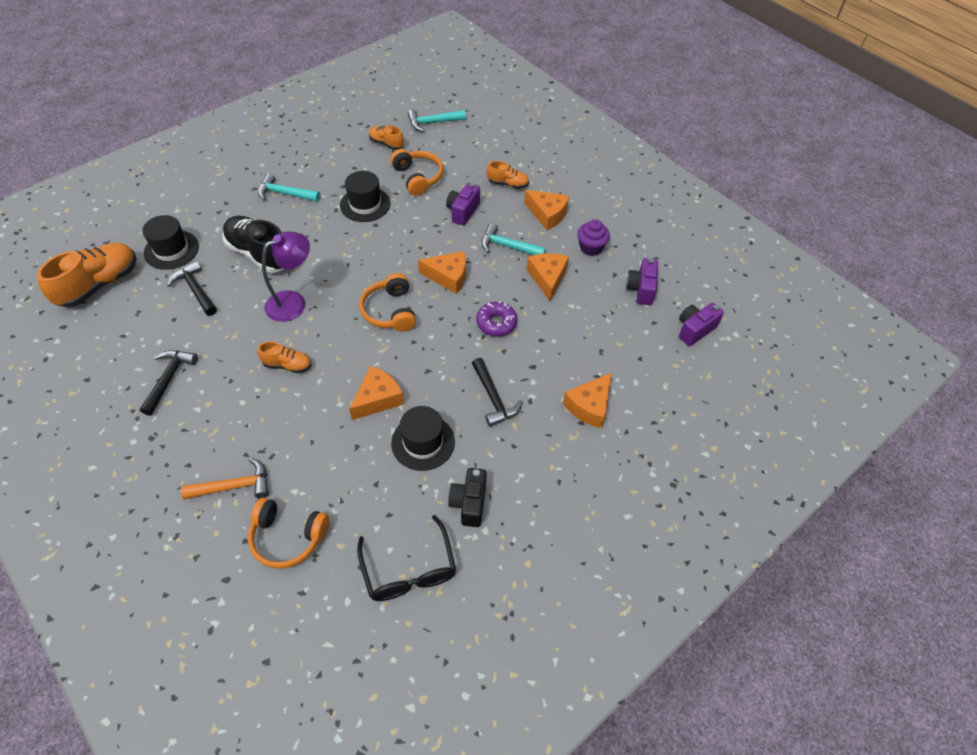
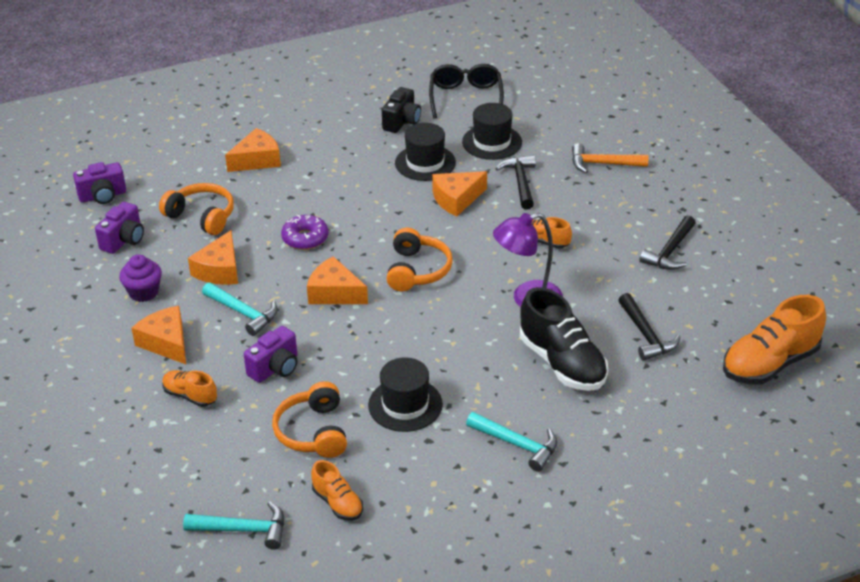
camera: 160 degrees left, 15 degrees down
(171, 250) = (681, 391): black hat -> black hat (492, 142)
(288, 537) = (559, 128): orange headphones -> orange headphones (202, 216)
(493, 398) = (344, 180): black hammer -> black hammer (520, 182)

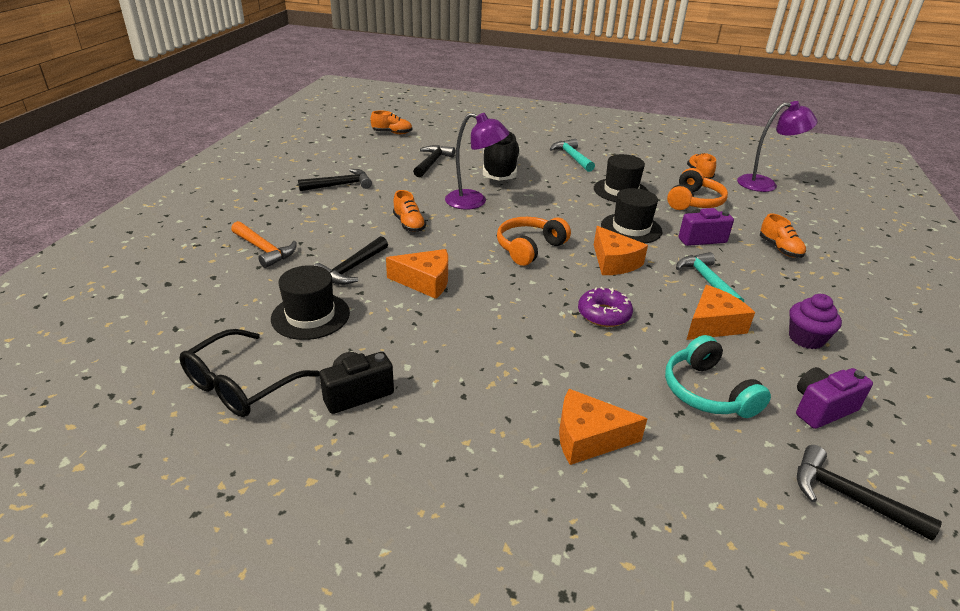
camera: 145 degrees left, 5 degrees down
(103, 196) = (848, 497): purple camera -> black hammer
(166, 342) = (791, 289): orange cheese -> none
(202, 216) = (707, 392): orange headphones -> turquoise headphones
(243, 530) = (765, 184): turquoise hammer -> purple lamp
(425, 163) = (403, 329): black hat -> black hat (631, 228)
(770, 364) = (392, 133): orange shoe -> orange shoe, size x0.53

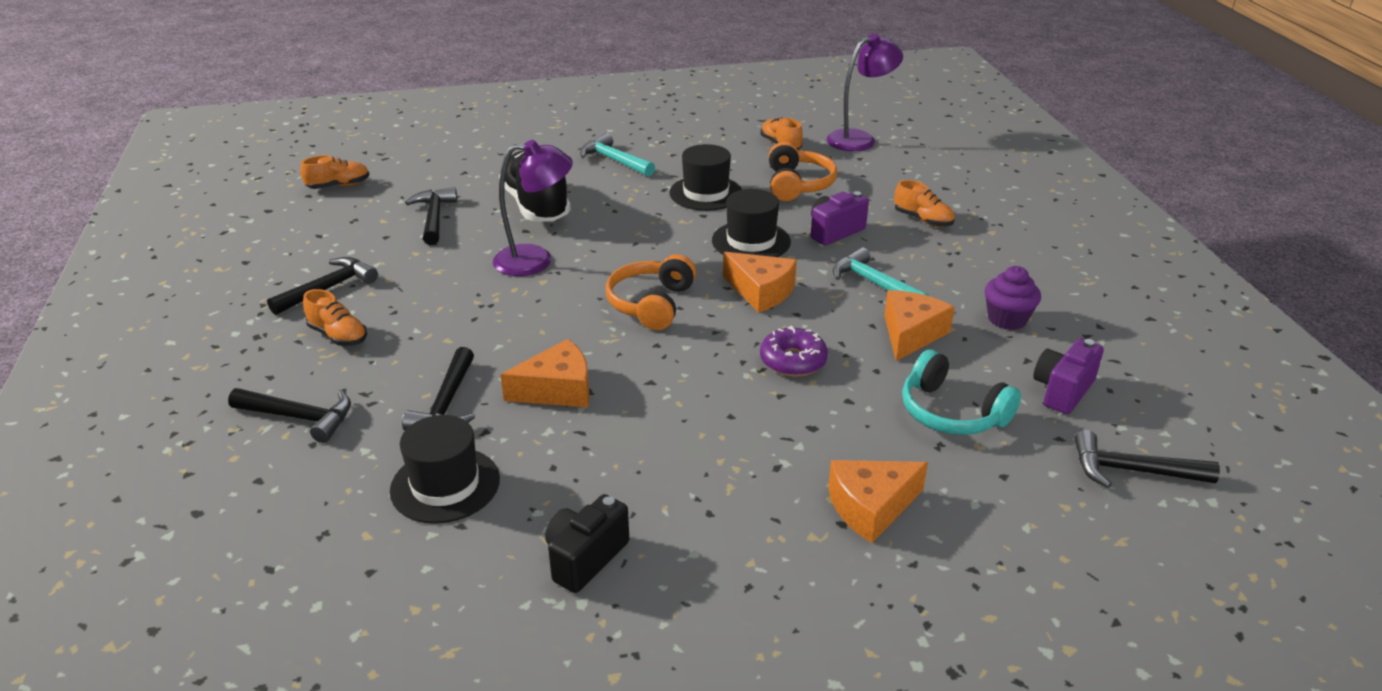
camera: 25 degrees left, 0 degrees up
(242, 385) = (431, 604): black glasses -> none
(264, 250) = (300, 417): orange hammer -> black hammer
(409, 224) = (474, 318): orange shoe -> orange shoe (338, 336)

